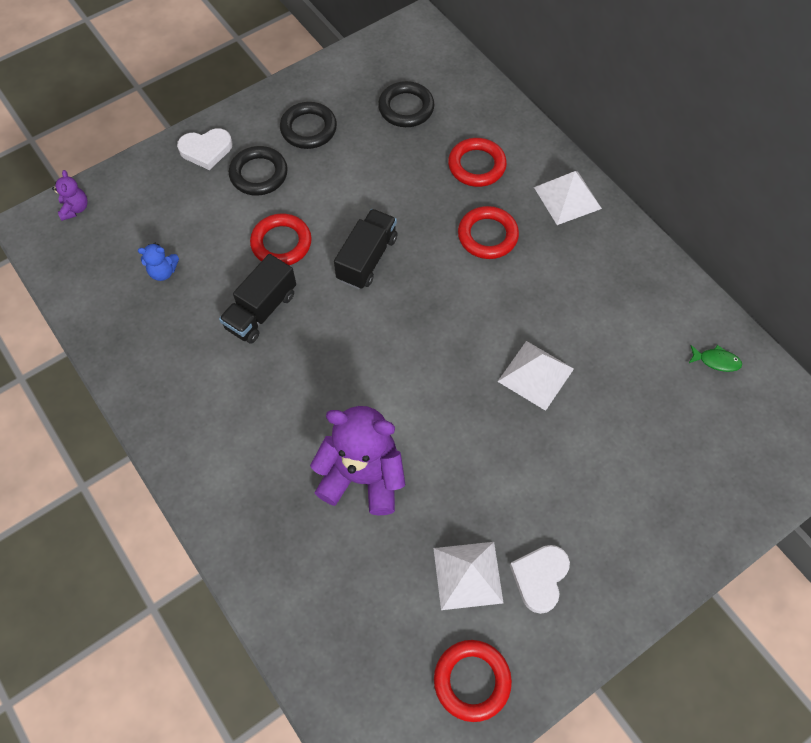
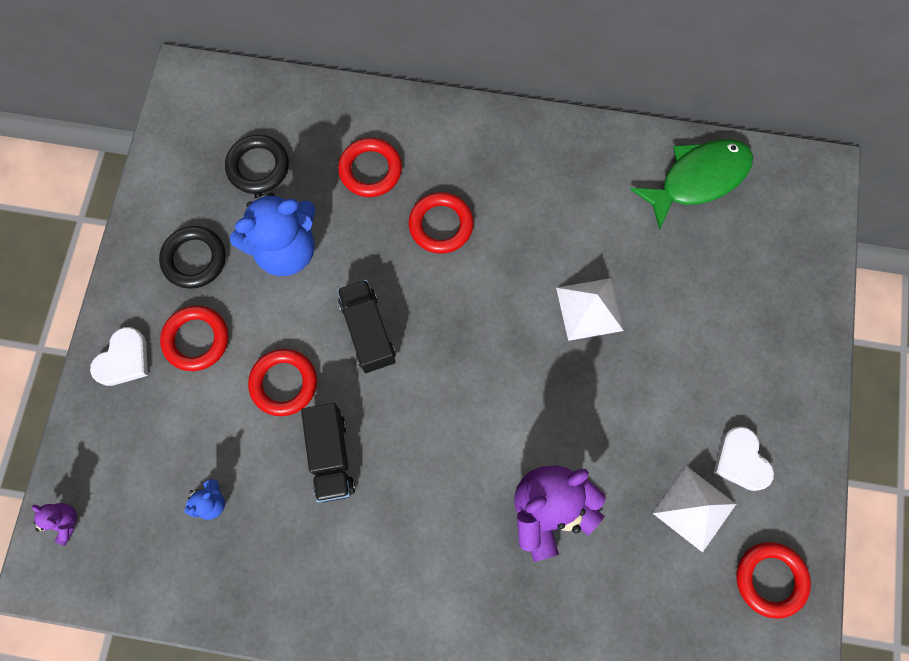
camera: 45 degrees left, 10 degrees up
(259, 174) = (196, 339): black ring -> red ring
(369, 168) = (285, 249): none -> blue teddy bear
(567, 198) = (468, 137): white pyramid -> none
(716, 361) = (698, 179): green fish -> green fish, size x2.49

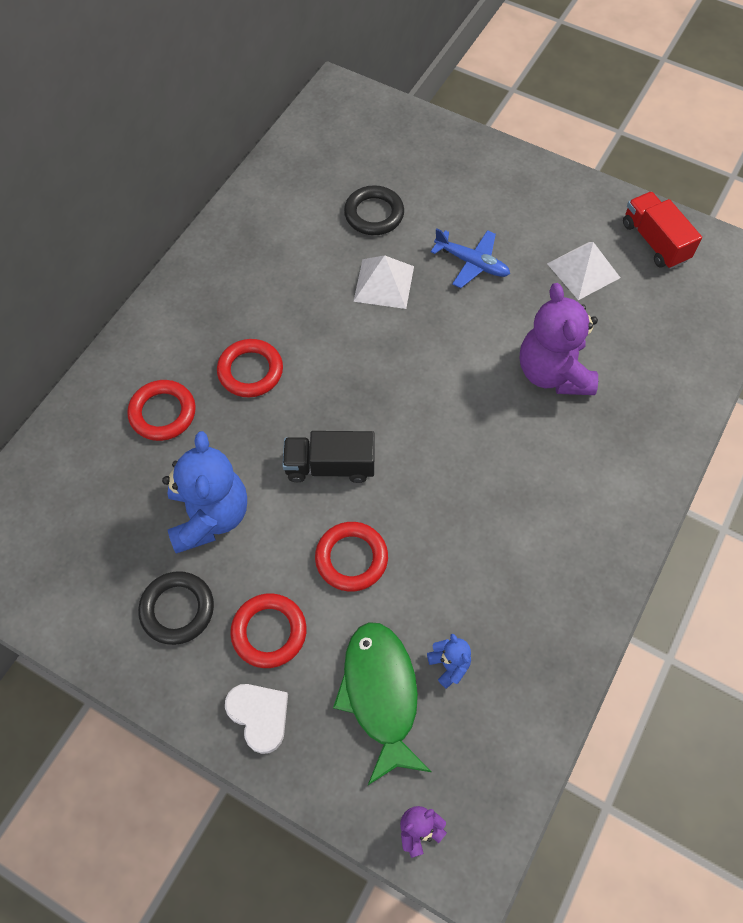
camera: 70 degrees left, 10 degrees down
(258, 167) = (104, 516): black ring -> black ring (374, 214)
(330, 456) = (442, 536): black truck -> none
(652, 387) = (472, 263): none -> blue plane
(698, 179) = (302, 169): green fish -> green fish (381, 695)
(741, 461) = (554, 226): white heart -> none
(770, 579) = (654, 241): red ring -> red truck

